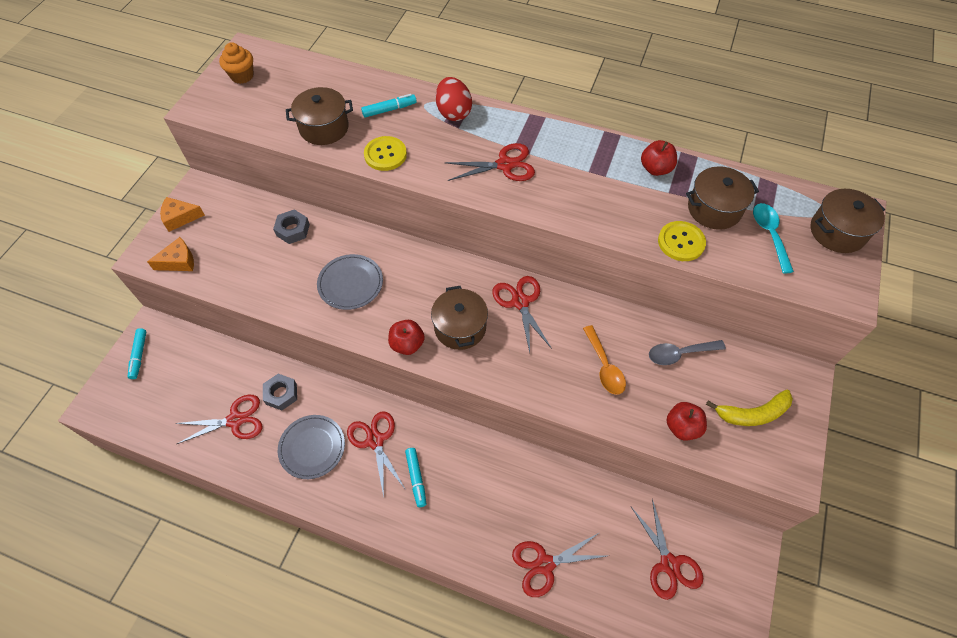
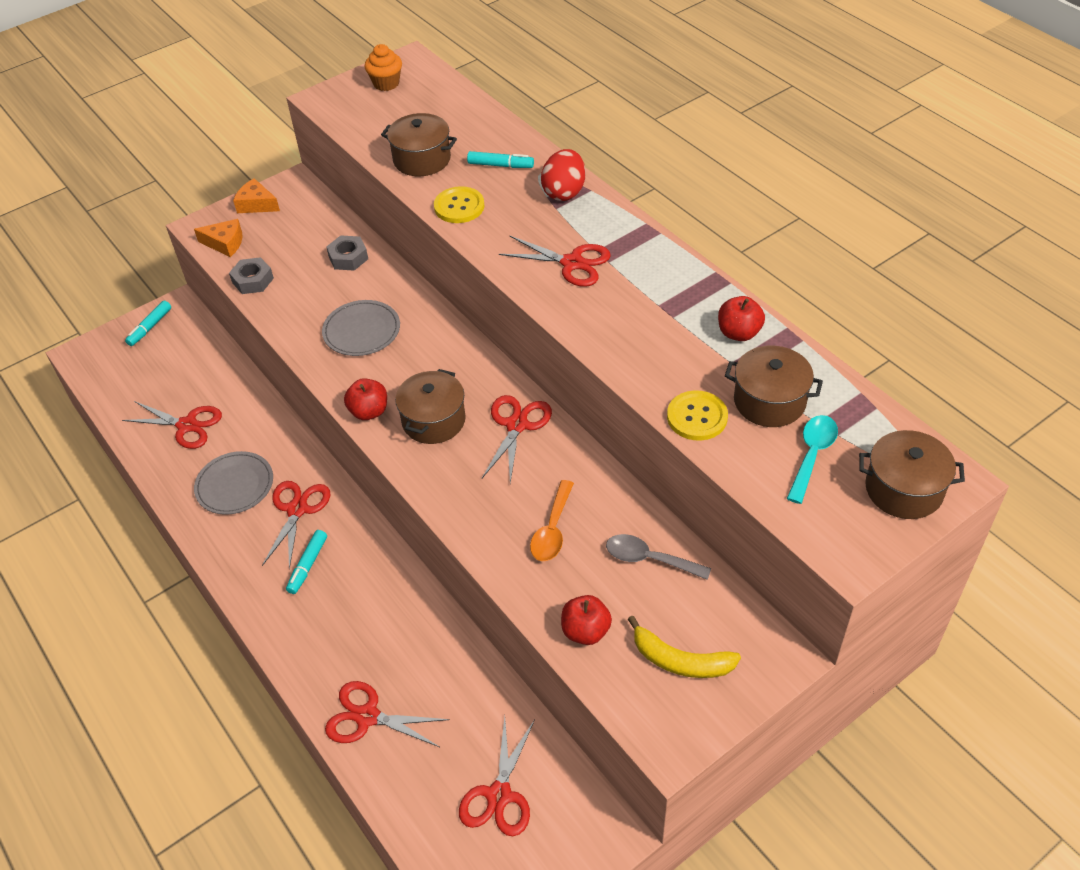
camera: 35 degrees right, 10 degrees down
(281, 394) = (245, 422): grey nut -> grey nut (253, 280)

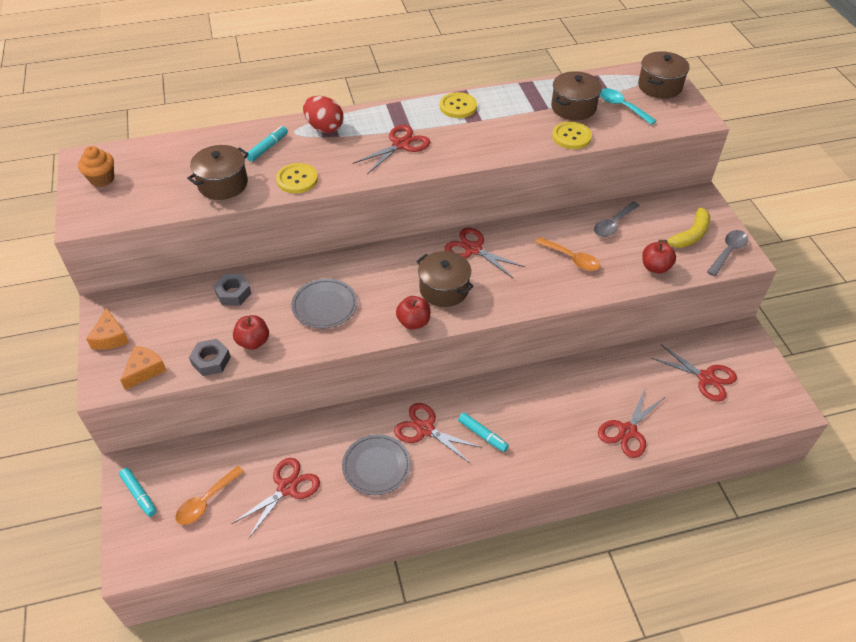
camera: 70 degrees left, 0 degrees up
(155, 374) = (206, 501): none -> orange spoon
(256, 204) = (110, 337): orange cheese -> orange cheese turned 60 degrees counterclockwise
(671, 720) = (728, 252): none -> grey spoon
(686, 286) = (458, 106): none -> yellow button
(739, 333) = (511, 100): red apple -> red apple (253, 342)

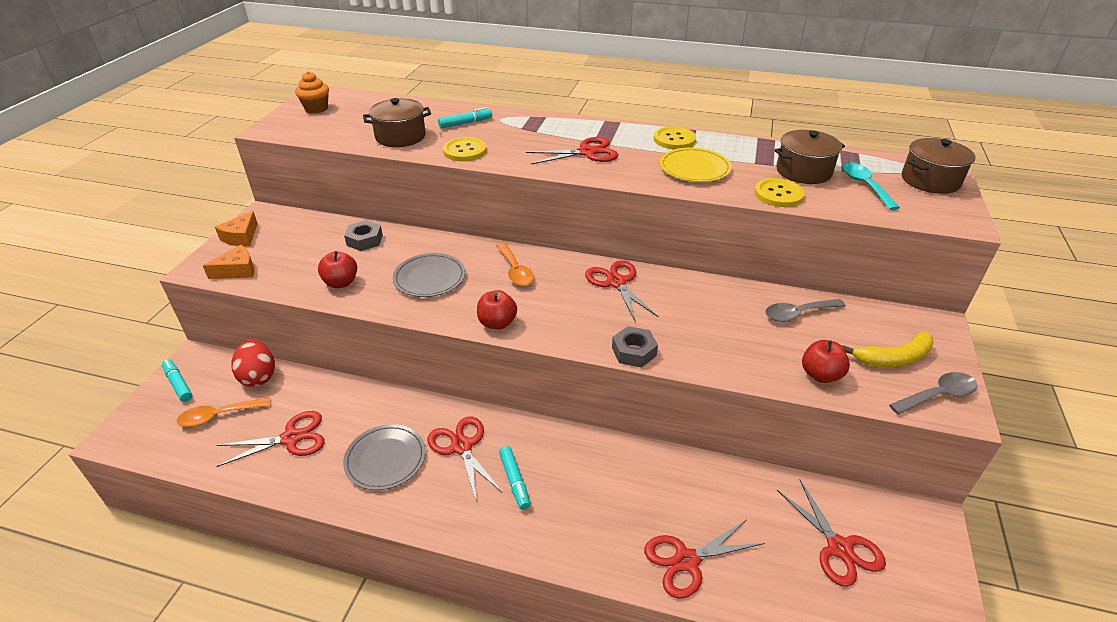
camera: 30 degrees right, 10 degrees down
(139, 494) = (178, 384): turquoise marker -> turquoise marker turned 150 degrees clockwise
(211, 361) = (293, 284): grey nut -> grey nut (634, 351)
(324, 127) = (530, 122): red egg -> red egg (258, 377)
(444, 289) = (554, 306): brown pot -> none
(495, 132) = (694, 168): none -> yellow plate
(571, 259) = (720, 329): orange spoon -> orange spoon (515, 271)

